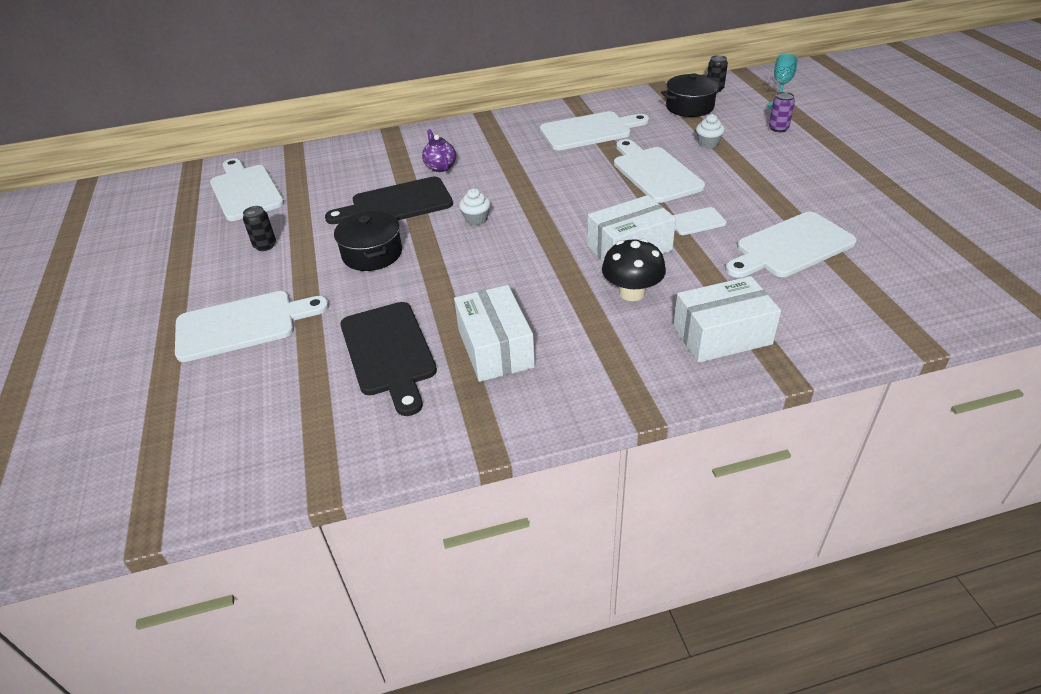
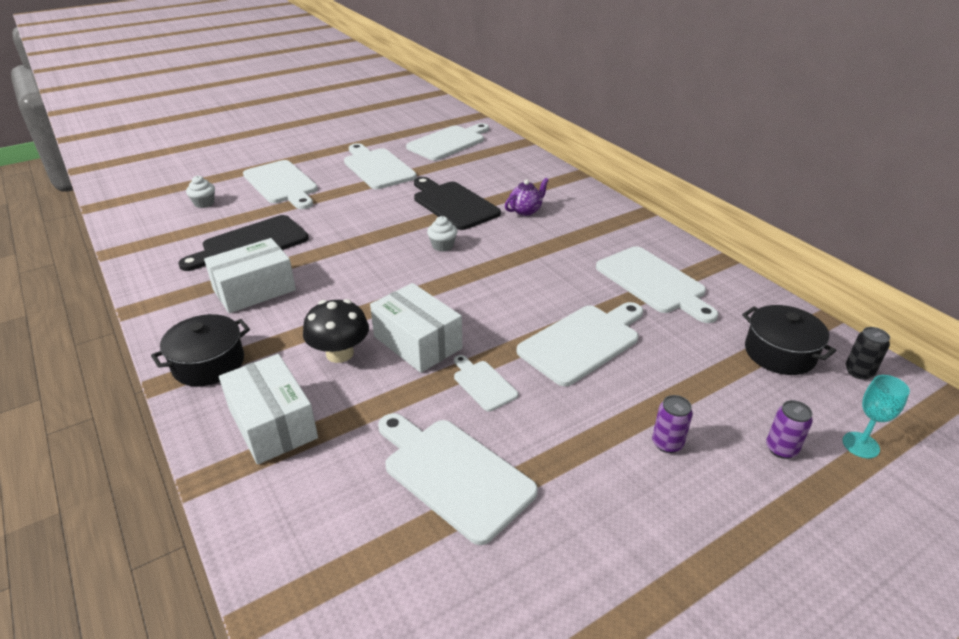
camera: 70 degrees right, 5 degrees down
(265, 245) = (377, 167): black can -> white cutting board
(372, 254) = (376, 210): black pot -> black pot (208, 363)
(708, 143) = (684, 379): white cupcake -> white cupcake (204, 203)
(769, 162) = (667, 443): none -> purple can

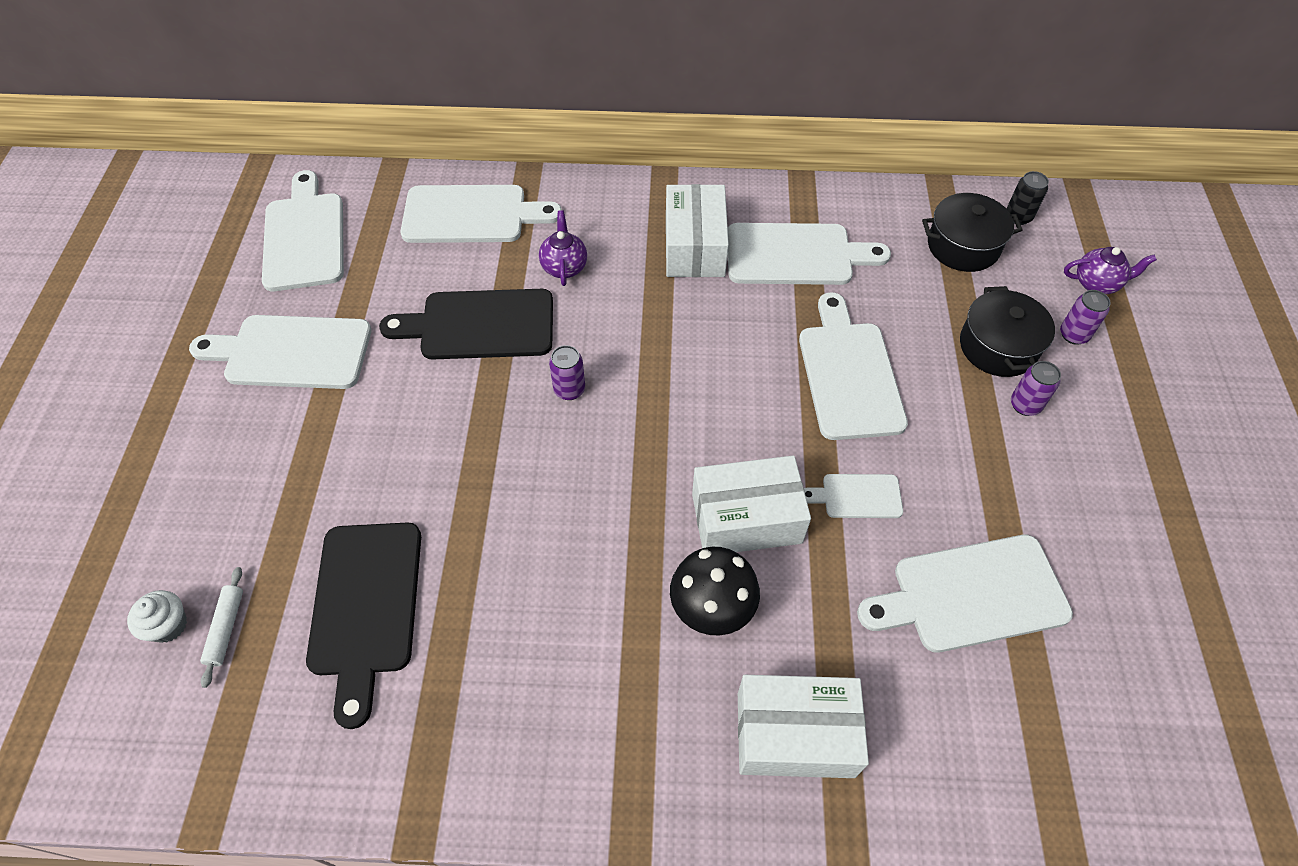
camera: 55 degrees left, 20 degrees up
(208, 363) = (628, 767): black pot -> black pot (998, 346)
(212, 216) = (226, 628): none -> white rolling pin
(254, 290) = (495, 648): white box -> white box (694, 247)
(282, 184) = (215, 492): white cutting board -> white cutting board (471, 215)
(442, 246) = (569, 390): white cupcake -> purple can
(860, 445) = (1097, 284): turquoise goblet -> purple teapot

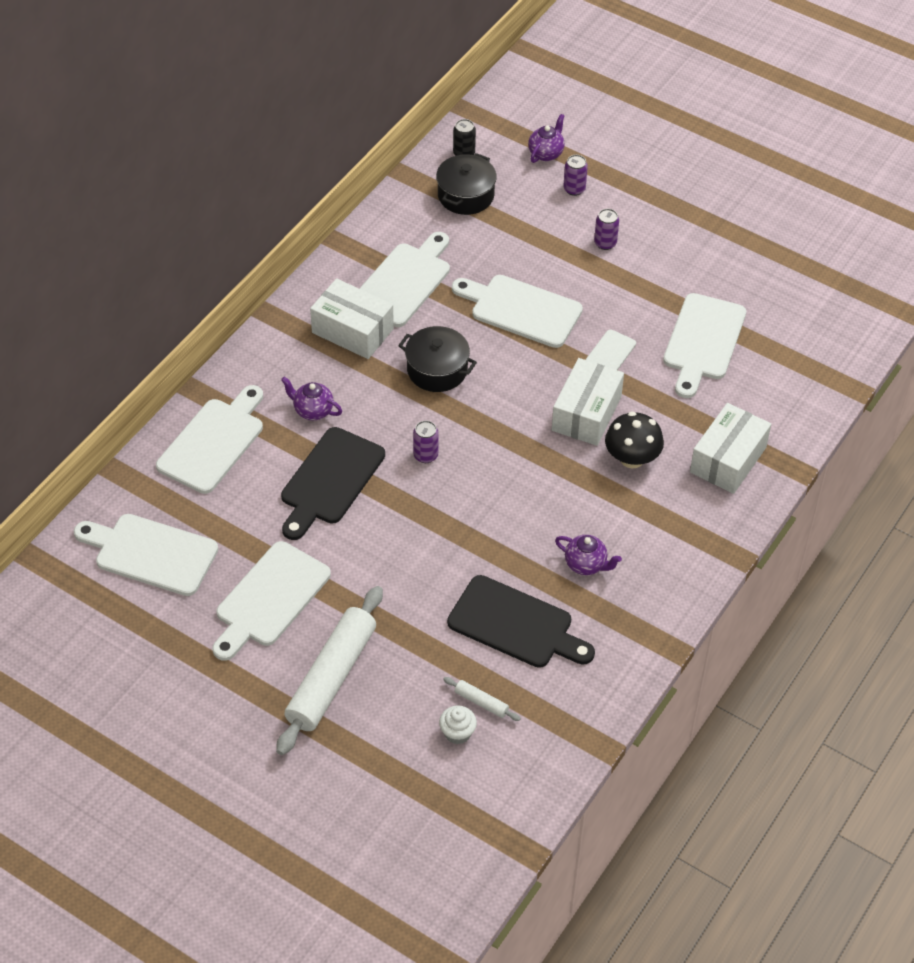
camera: 60 degrees left, 5 degrees down
(205, 457) = (331, 677): none -> white rolling pin
(504, 640) = (586, 564): none -> purple teapot
(998, 346) = (555, 228): black pot -> black pot (437, 370)

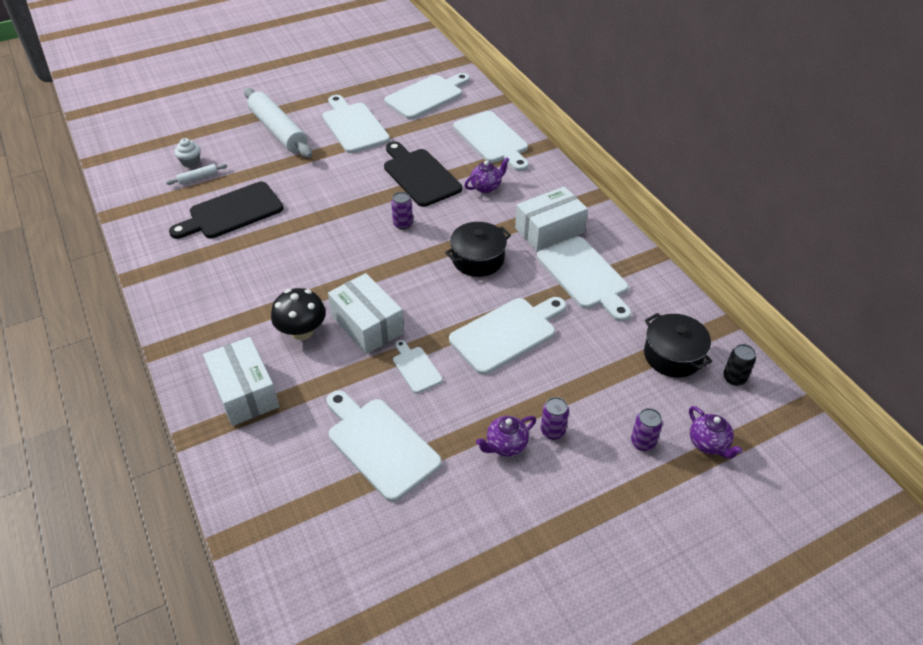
camera: 120 degrees right, 5 degrees down
(586, 564) = (239, 263): purple teapot -> purple teapot (506, 445)

